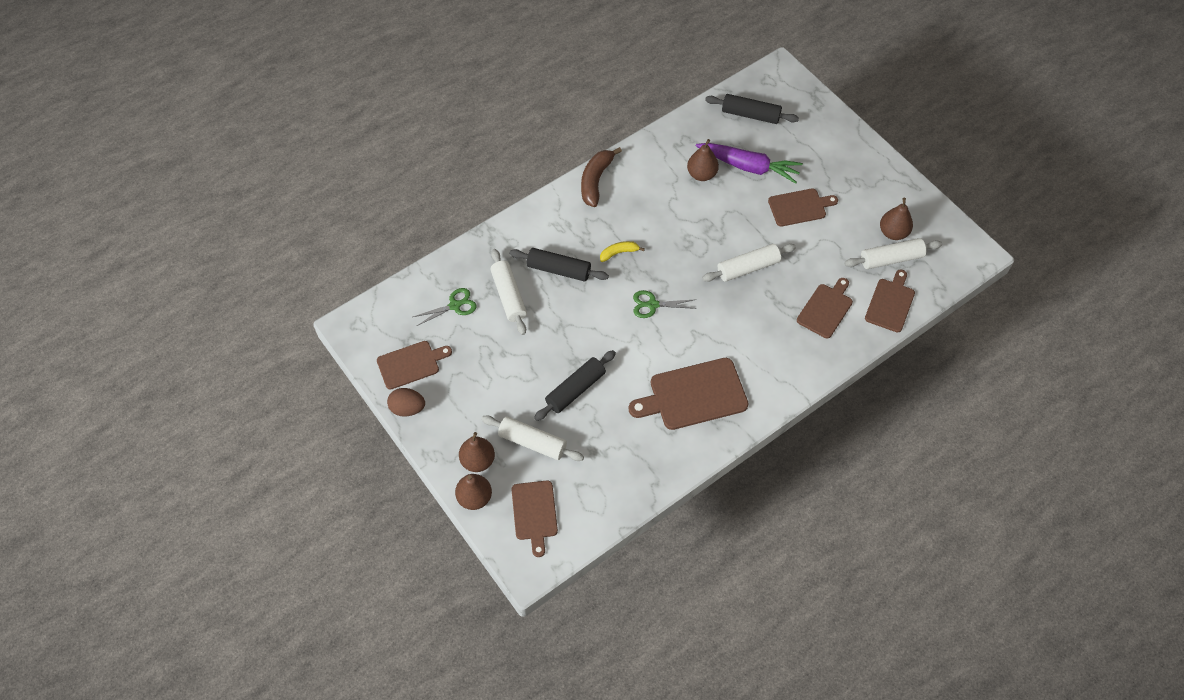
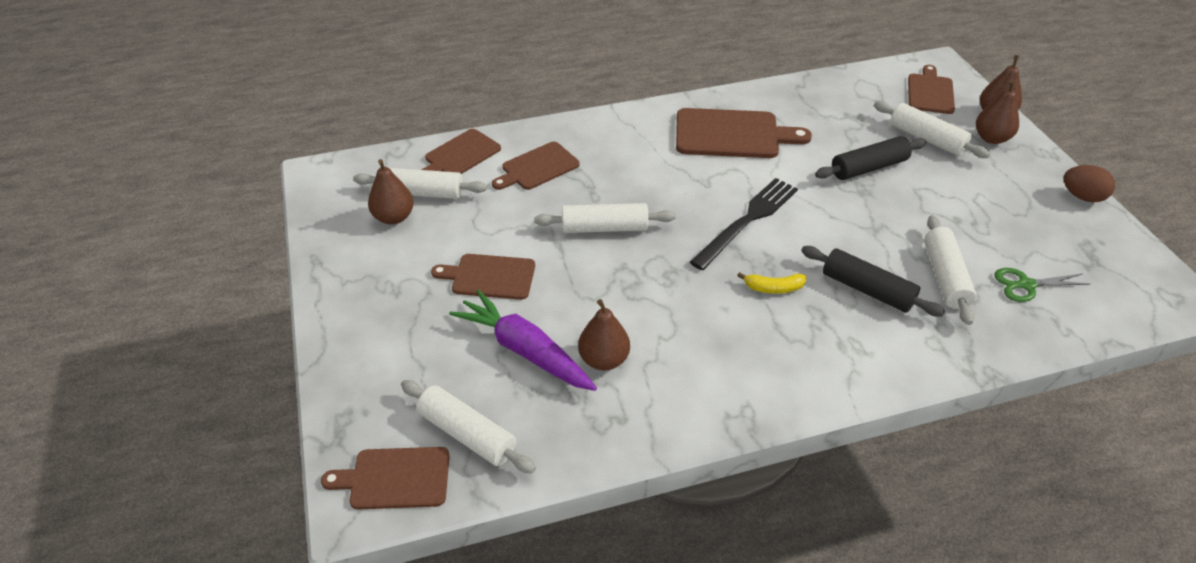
camera: 160 degrees left, 15 degrees down
(411, 364) = (1084, 237): brown cutting board -> brown cutting board (395, 478)
(596, 181) = (780, 398): brown banana -> none
(652, 305) = (747, 221): green scissors -> black fork
(750, 114) = (467, 434): black rolling pin -> white rolling pin

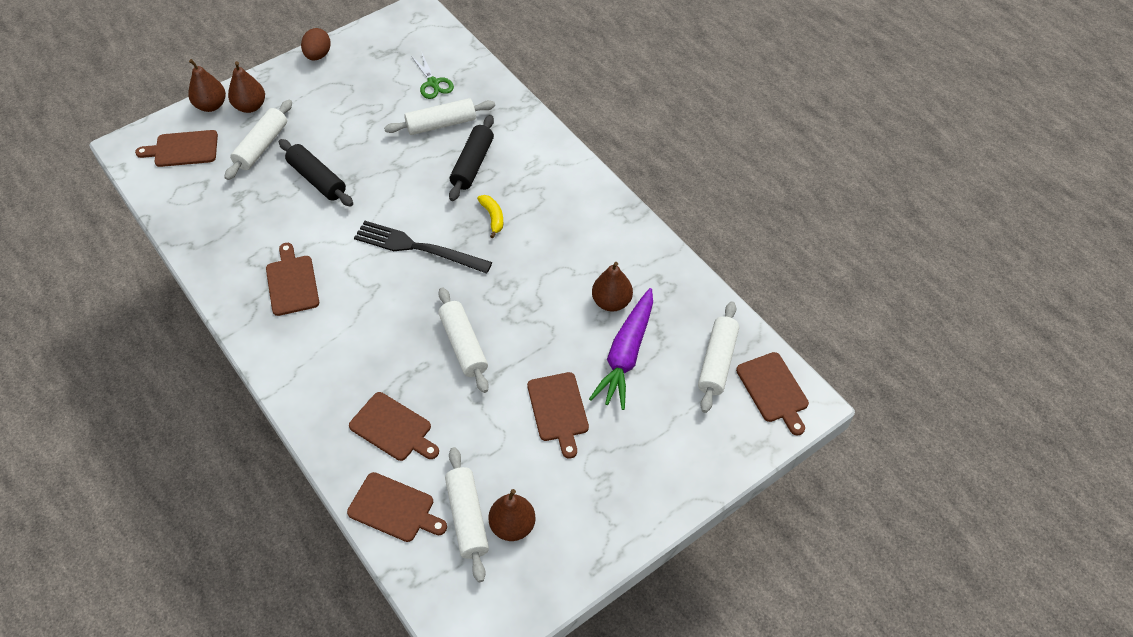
camera: 110 degrees left, 10 degrees up
(732, 134) = (292, 282): brown cutting board -> brown cutting board, size x0.64

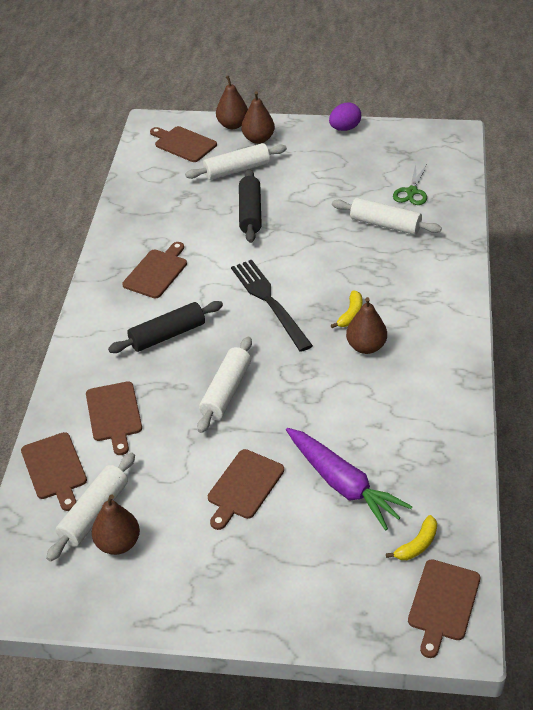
camera: 45 degrees right, 10 degrees down
(318, 55) = (344, 128): brown egg -> purple egg
(473, 164) = (378, 267): black rolling pin -> black rolling pin (167, 335)
(611, 302) = (377, 437): brown pear -> brown pear (366, 346)
(626, 355) = (343, 485): purple carrot -> purple carrot turned 105 degrees counterclockwise
(717, 362) = (417, 545): white rolling pin -> yellow banana

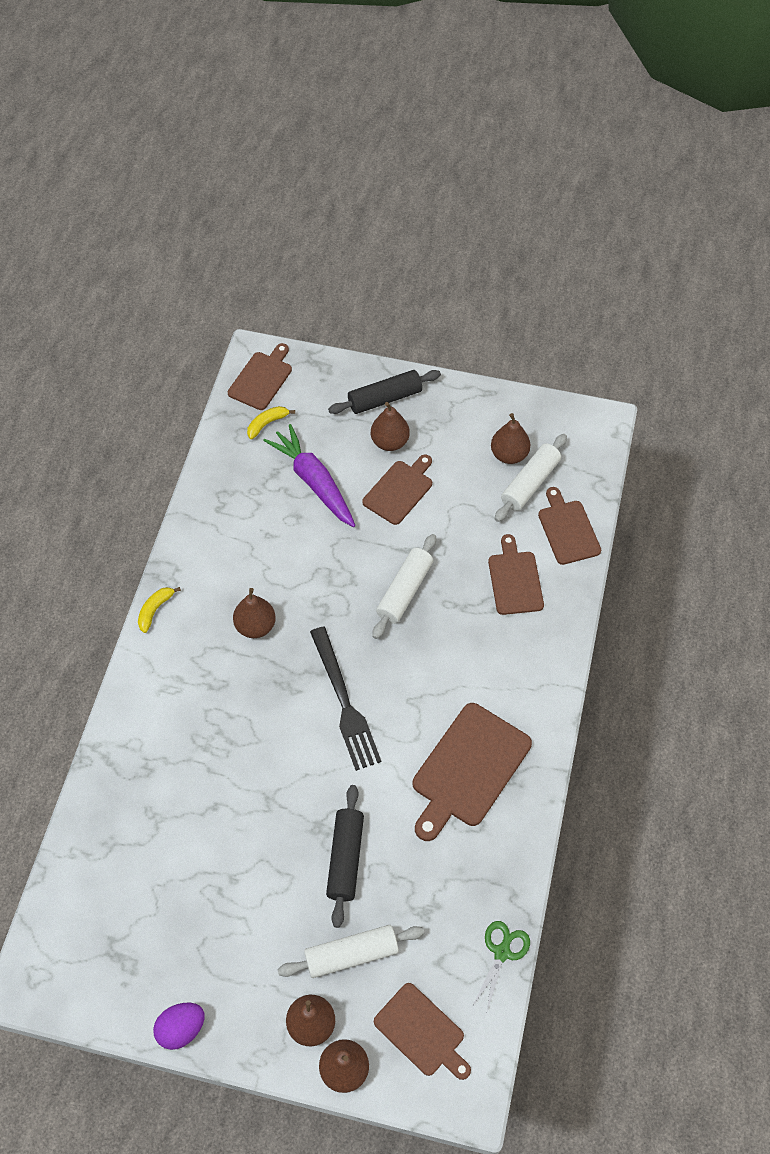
camera: 175 degrees left, 15 degrees up
(157, 272) = (468, 769): brown cutting board -> brown cutting board, size x1.56
(167, 335) = (459, 671): black rolling pin -> black rolling pin (384, 398)
(263, 541) = (390, 442): none -> brown pear
(350, 314) = (260, 671): yellow banana -> yellow banana (155, 610)
(385, 224) = (183, 809): white rolling pin -> none
(412, 192) = (131, 866): green scissors -> green scissors (502, 952)

